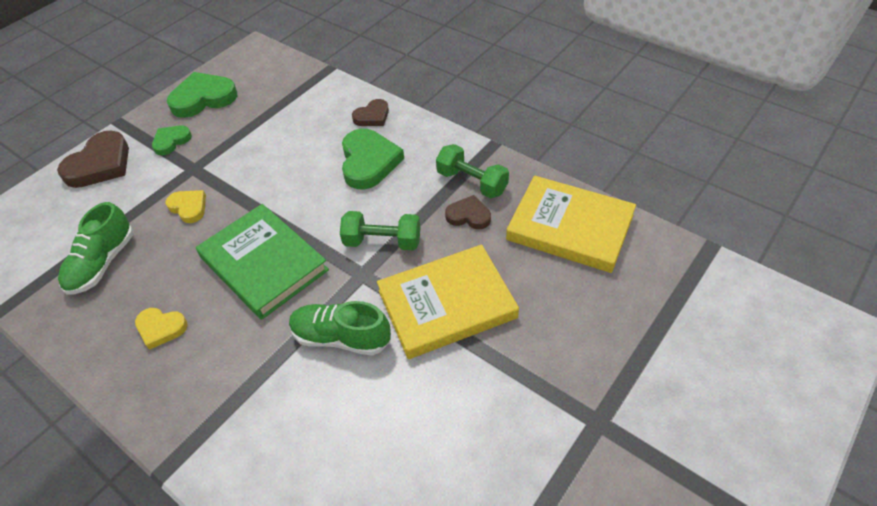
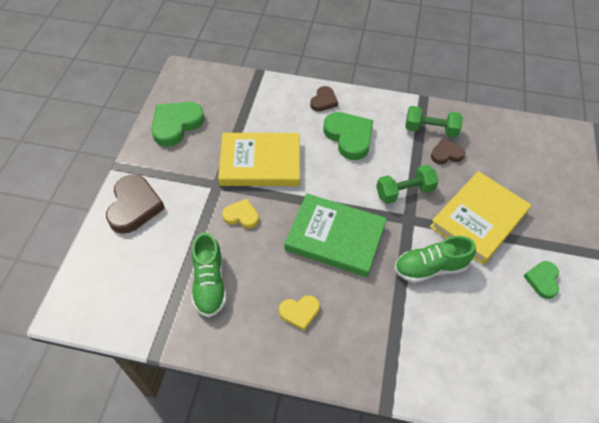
camera: 30 degrees left, 5 degrees up
(171, 141) = (180, 168): green heart -> green heart (542, 280)
(570, 227) = (513, 141): yellow book -> yellow book (260, 162)

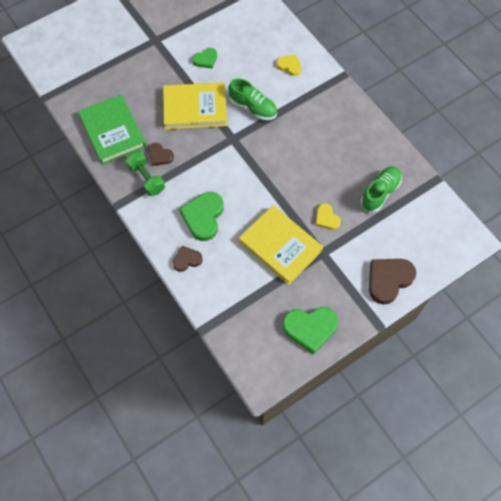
camera: 135 degrees left, 10 degrees up
(299, 312) = (345, 141): yellow heart -> yellow heart (289, 66)
(335, 237) = (285, 162): green book -> green book (112, 131)
(404, 192) = (215, 155): green dumbbell -> none

